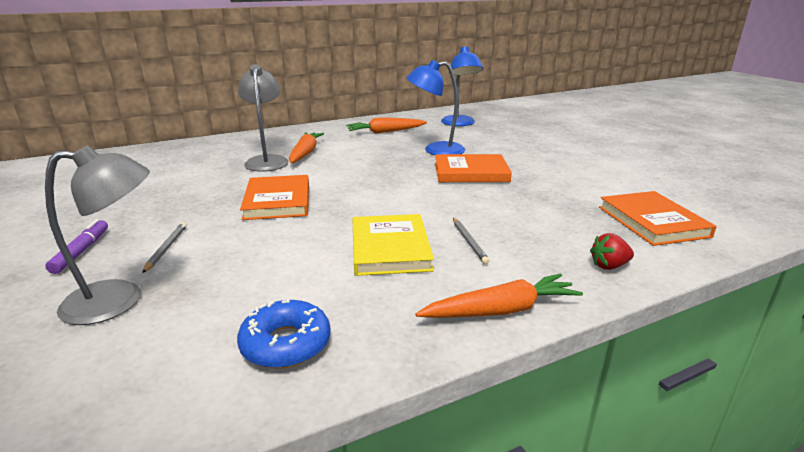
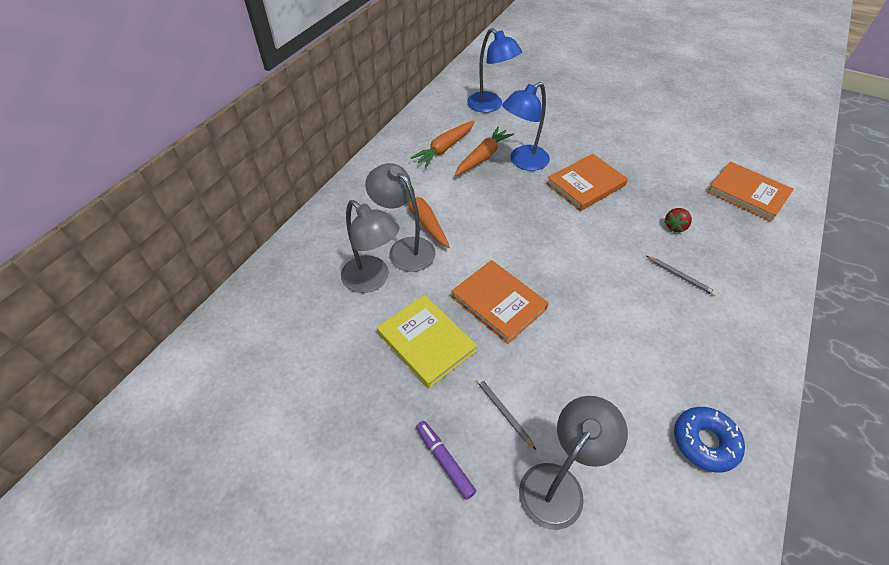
camera: 35 degrees left, 25 degrees up
(219, 166) = (372, 280): none -> grey lamp
(390, 248) = (646, 313): yellow book -> yellow book (426, 342)
(501, 310) = (766, 335): orange carrot -> orange carrot (483, 157)
(609, 266) = (771, 257): red strawberry -> red strawberry (675, 226)

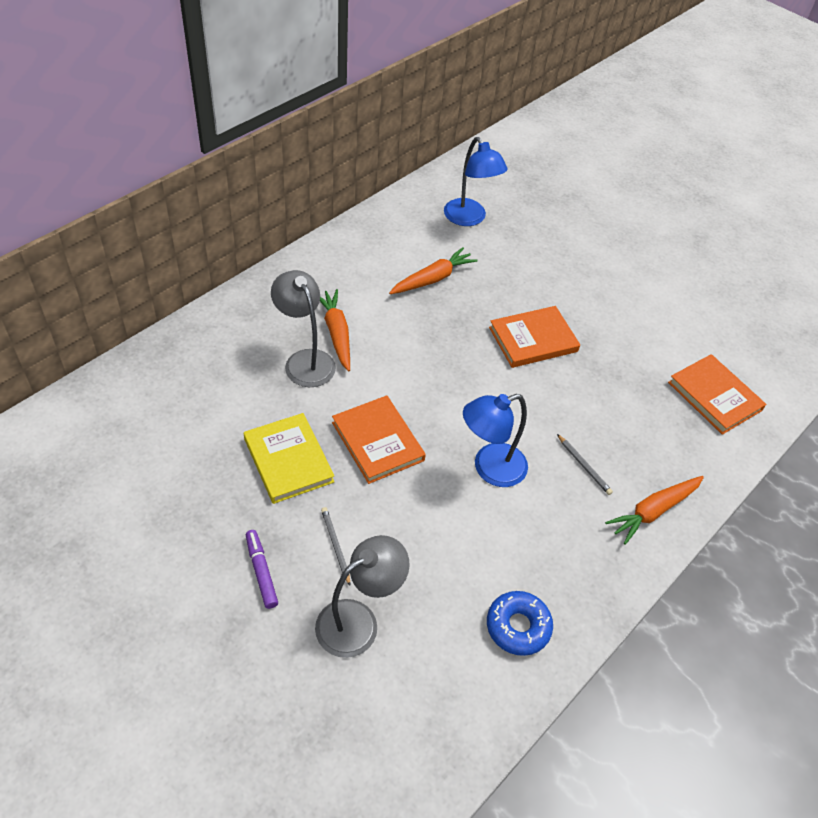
camera: 10 degrees right, 0 degrees up
(372, 280) = (259, 384): grey lamp -> none
(445, 148) = (394, 258): orange carrot -> orange carrot (653, 511)
(523, 162) = (475, 295): blue lamp -> blue lamp (490, 468)
(675, 226) = (609, 412): red strawberry -> none

